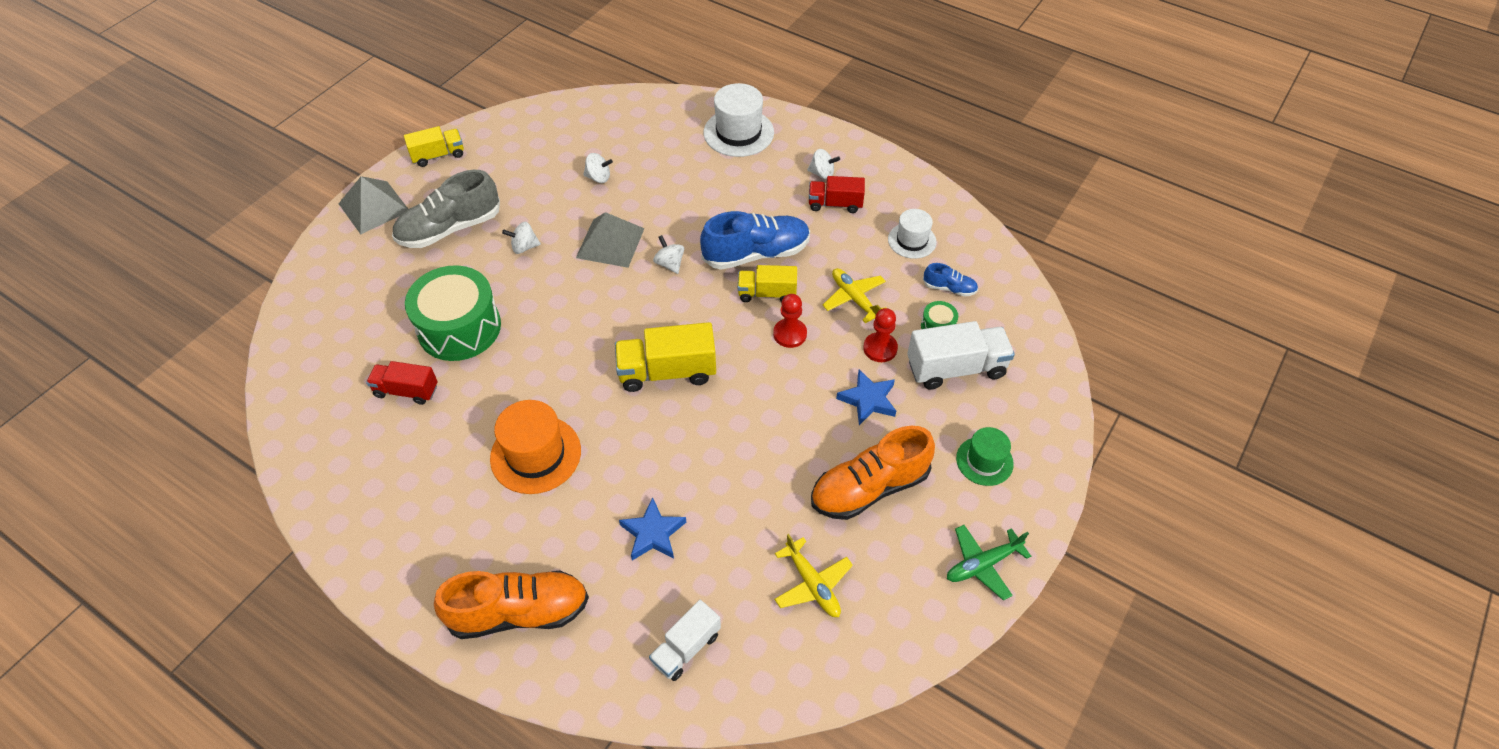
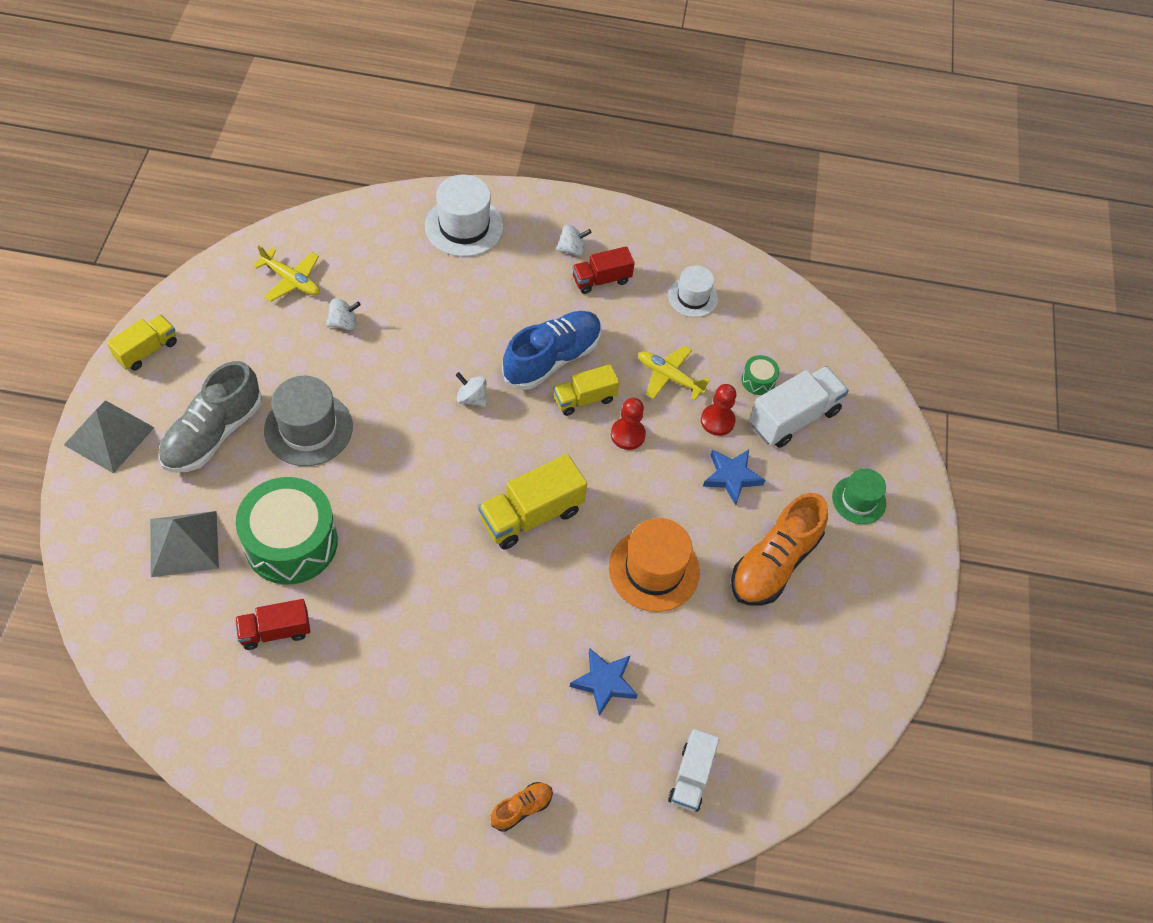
camera: 30 degrees left, 5 degrees up
(519, 612) = (521, 808): orange shoe -> orange shoe, size x0.48
(524, 247) = (308, 428): white spinning top -> grey hat
(535, 454) = (449, 648): orange hat -> orange hat (654, 570)
(610, 242) = (397, 394): grey pyramid -> grey pyramid (184, 543)
(812, 584) = (769, 673): yellow plane -> yellow plane (291, 280)
(949, 288) = (750, 337): blue shoe -> none
(982, 564) = (900, 598): green plane -> none

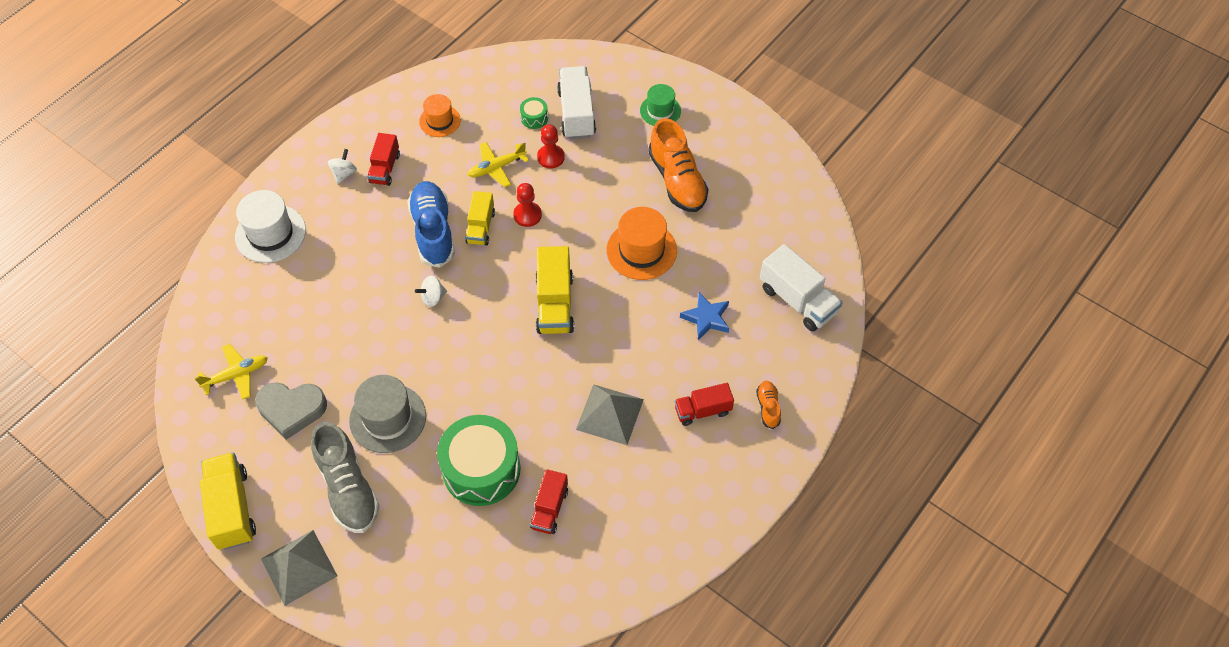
camera: 55 degrees left, 0 degrees up
(147, 350) = (232, 509): yellow truck -> yellow truck, size x1.57
(184, 543) = (436, 545): grey pyramid -> grey pyramid (609, 414)
(277, 343) = (291, 409): none -> grey heart
(344, 323) = (305, 354): white spinning top -> none
(478, 735) = (702, 410): none -> red truck
(691, 777) = (797, 300): white truck -> white truck, size x1.57
(693, 297) = (440, 121): white hat -> orange hat
(732, 477) = (599, 171): blue star -> none

